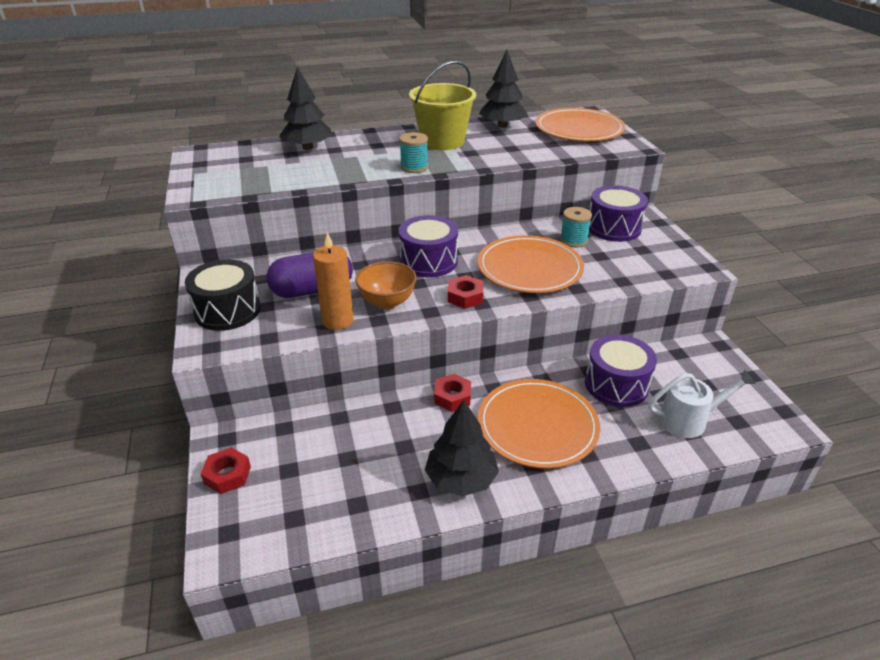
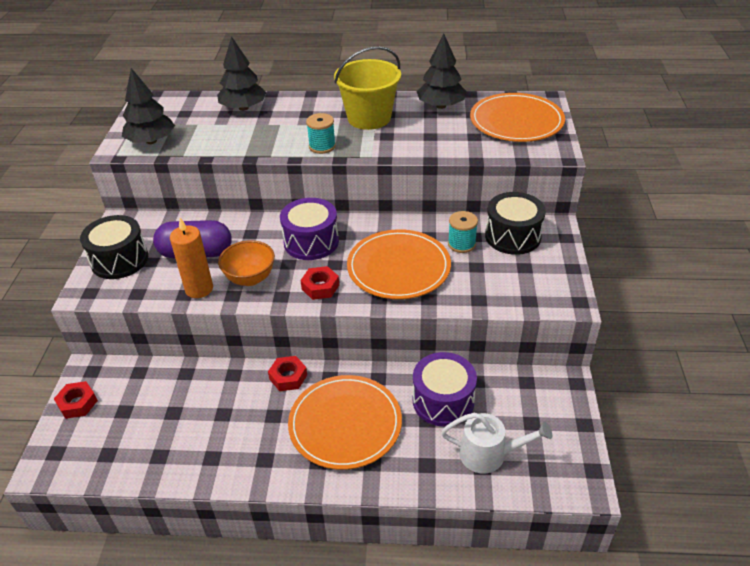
camera: 20 degrees right, 5 degrees up
(461, 479) = (252, 456): black tree -> black tree (151, 141)
(613, 228) = (512, 236): purple drum -> black drum

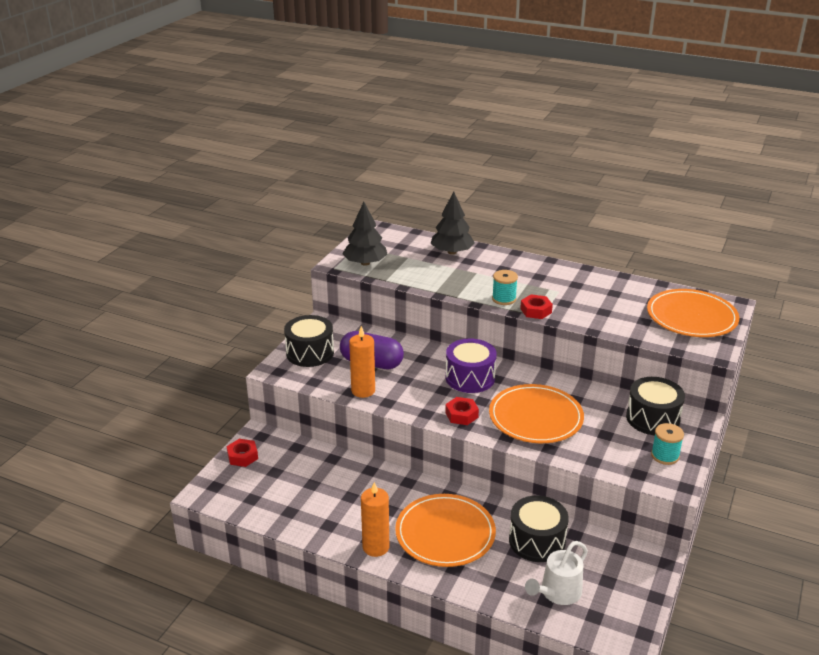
camera: 20 degrees right, 10 degrees down
(250, 278) = (407, 393): orange bowl -> none
(276, 467) = (376, 547): none -> orange candle
(288, 377) = (413, 485): red nut -> red nut (536, 311)
(369, 118) = (556, 284): yellow bucket -> none
(441, 106) = (628, 288): black tree -> none
(443, 401) = (537, 541): purple drum -> black drum
(461, 244) = (601, 413): turquoise spool -> turquoise spool (665, 456)
(489, 454) = (557, 593): white watering can -> white watering can turned 105 degrees clockwise

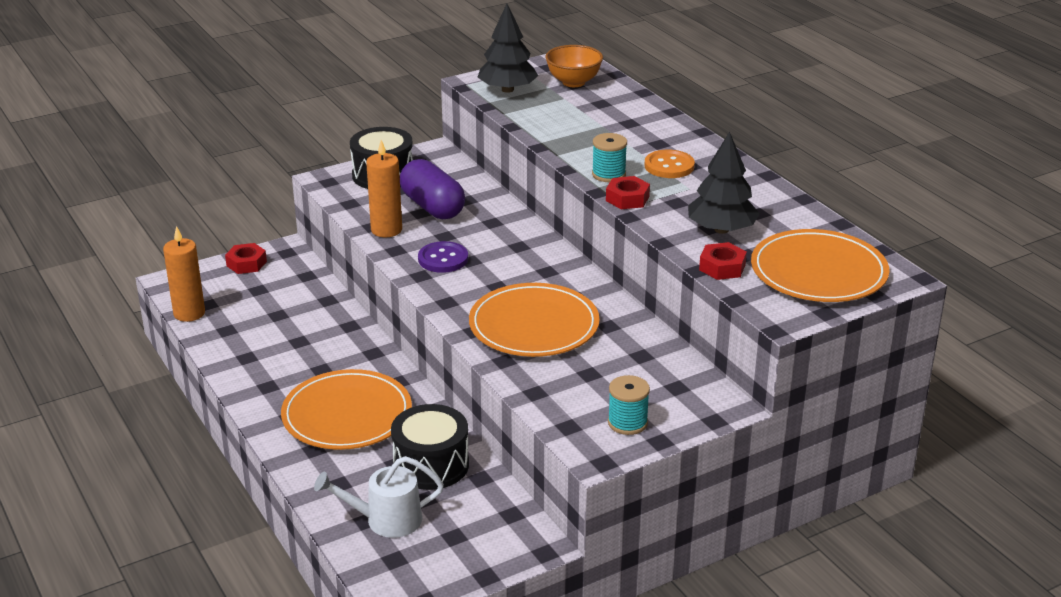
camera: 35 degrees right, 0 degrees up
(376, 547) = (264, 396): orange candle -> orange candle (189, 313)
(398, 245) = (573, 82): none -> orange bowl
(425, 396) = (443, 259): none -> purple button
(452, 252) = (624, 108): black tree -> black tree (721, 229)
(461, 415) = (455, 291): red nut -> red nut (722, 267)
(470, 378) = (517, 260): purple drum -> none
(529, 281) = (669, 166): none -> orange button
(652, 418) = (672, 381): black drum -> none

